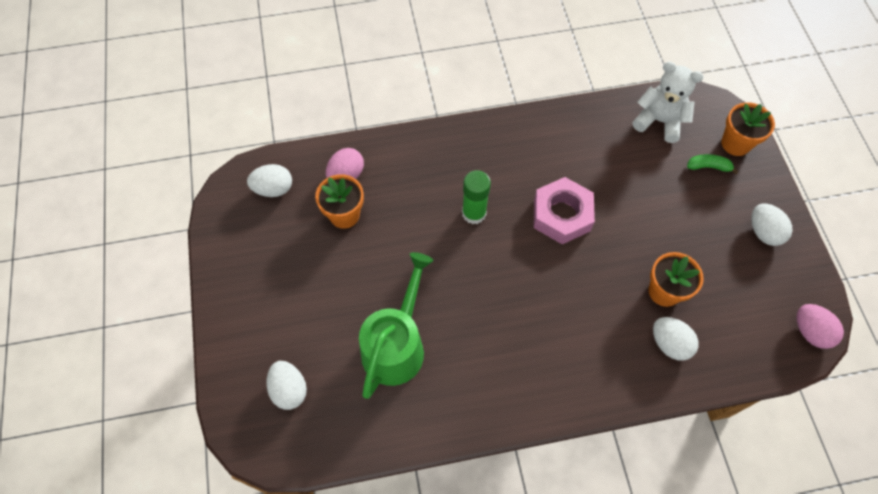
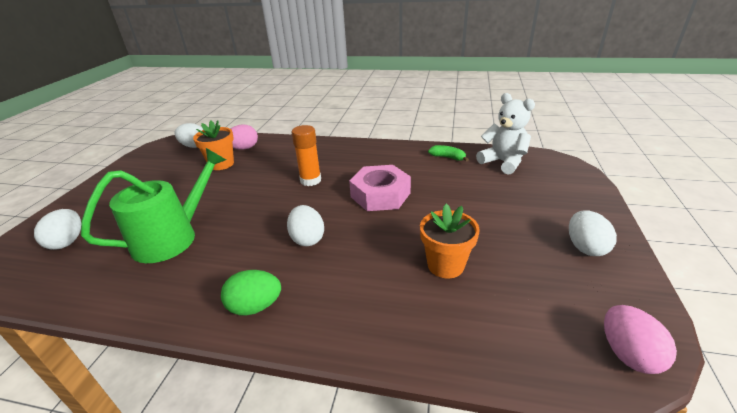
camera: 25 degrees right, 30 degrees down
(474, 213) = (310, 180): green glue stick -> orange glue stick
(539, 390) = (255, 306): none -> green egg
(669, 344) = (425, 310): white egg -> white egg (307, 239)
(708, 167) = (539, 193): green banana -> green banana (448, 157)
(735, 143) = (574, 185): orange flower pot -> none

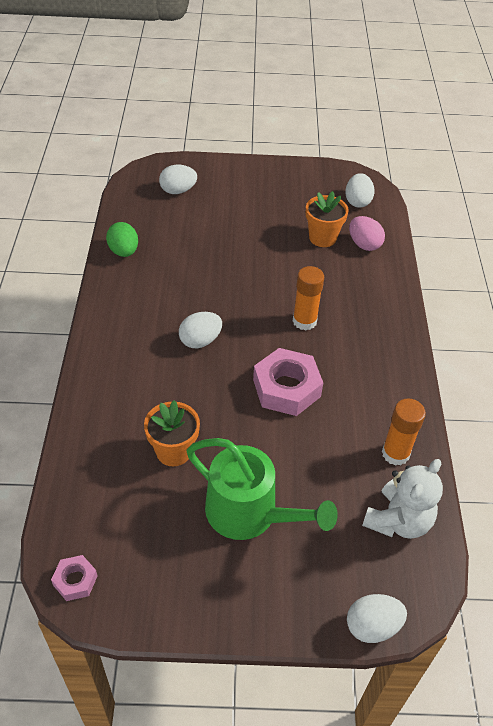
camera: 75 degrees right, 15 degrees up
(172, 237) = (191, 249): green watering can -> green watering can (249, 513)
(255, 306) = (115, 327): green egg -> green egg (124, 251)
(448, 157) = (395, 453): green banana -> orange glue stick
(585, 247) = (215, 582): white egg -> white egg (372, 626)
(628, 354) = (75, 580): pink egg -> pink nut

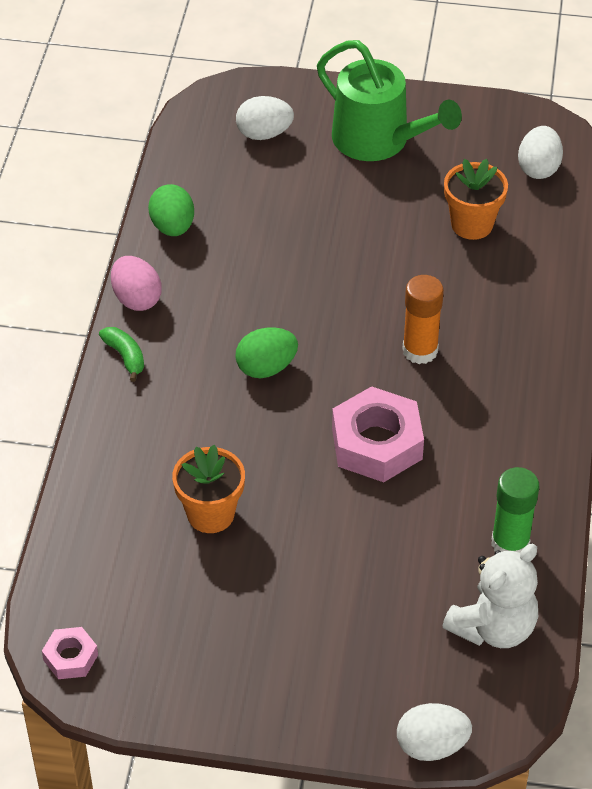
camera: 10 degrees right, 0 degrees up
(99, 340) = (125, 357): none -> green banana
(200, 341) = (266, 368): white egg -> green egg
(249, 513) = (299, 600): green watering can -> green watering can (378, 140)
(364, 244) = (533, 239): pink egg -> pink egg (136, 299)
(395, 453) = (510, 543): orange glue stick -> green glue stick

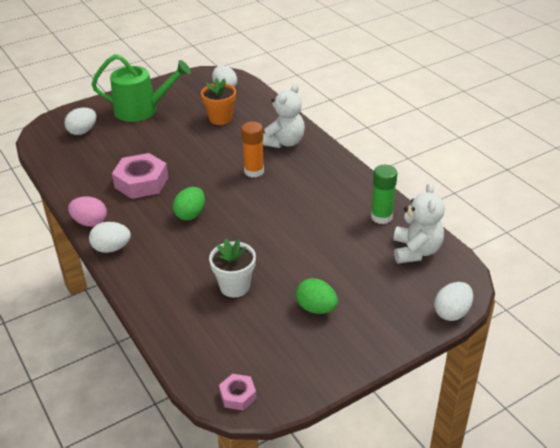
camera: 40 degrees left, 10 degrees down
(125, 357) = (112, 248): green banana -> white egg
(172, 227) = (76, 186): green egg -> green egg (316, 308)
(210, 514) = (234, 286): orange flower pot -> white flower pot
(376, 443) = (278, 214): pink nut -> pink nut (141, 182)
(517, 326) = (284, 142): none -> white teddy bear

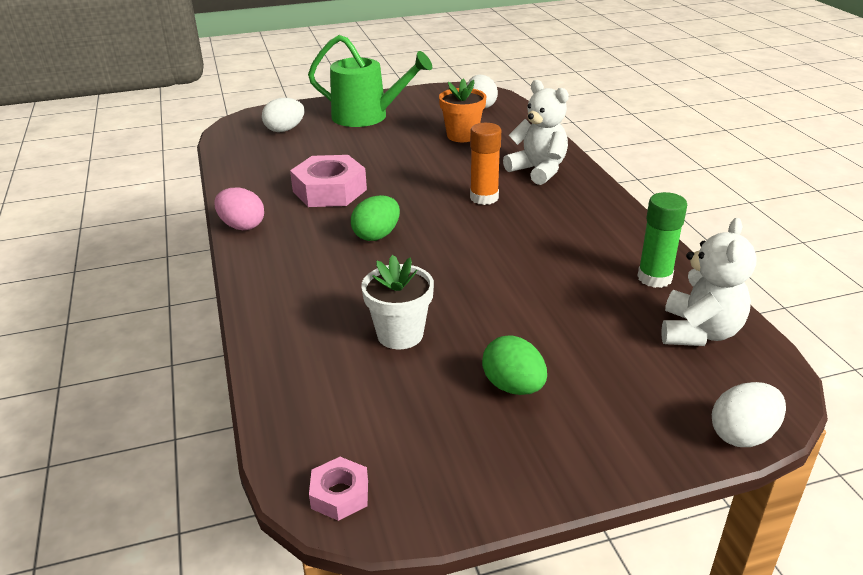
camera: 15 degrees right, 5 degrees down
(112, 248) = (253, 260): white egg -> none
(284, 142) = (538, 170): white teddy bear -> white teddy bear turned 90 degrees counterclockwise

